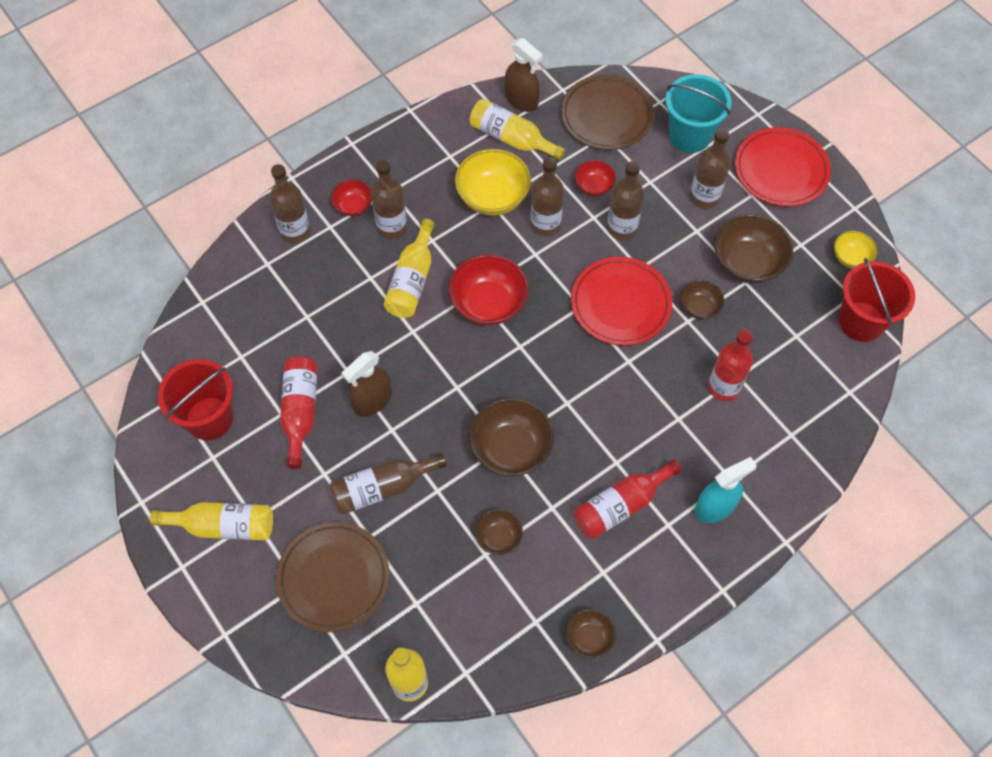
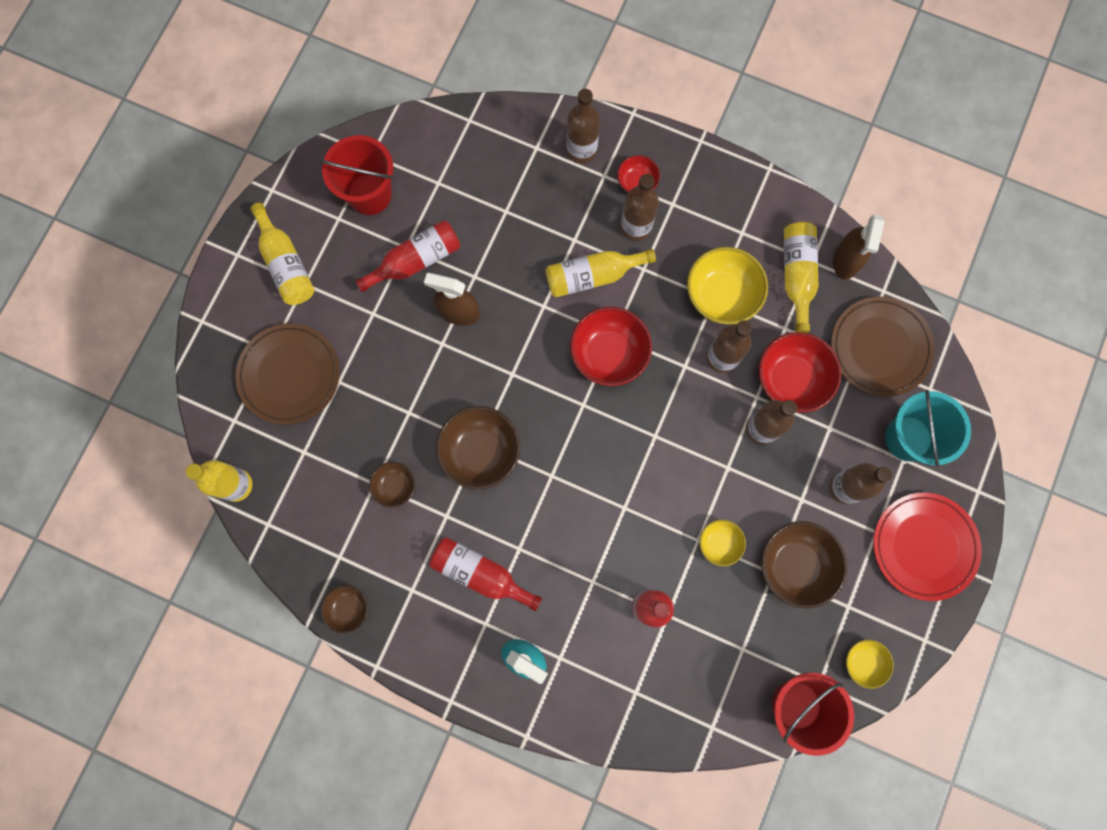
camera: 60 degrees right, 15 degrees up
(382, 488) = (386, 367): brown bottle -> none
(594, 186) = (791, 379): red bowl -> red bowl, size x1.81
(620, 303) = (679, 470): red plate -> none
(699, 307) = (719, 543): brown bowl -> yellow bowl

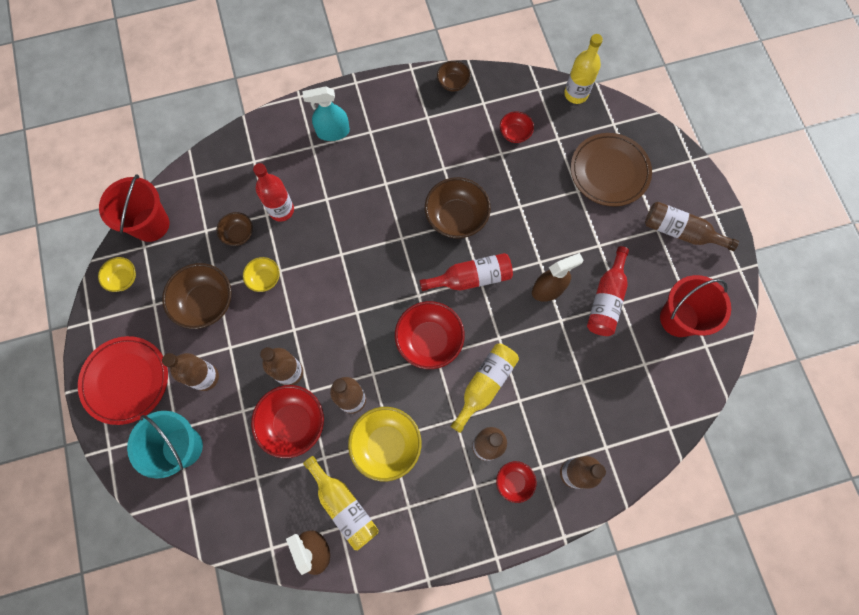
camera: 140 degrees right, 5 degrees down
(286, 264) = (680, 232): yellow bottle -> brown bottle
(340, 493) = (515, 133): none -> red bowl
(395, 486) = (488, 161): brown bowl -> brown bowl (238, 234)
(480, 574) = (396, 154): red bottle -> red bottle (471, 278)
(880, 348) = (245, 499): brown plate -> none

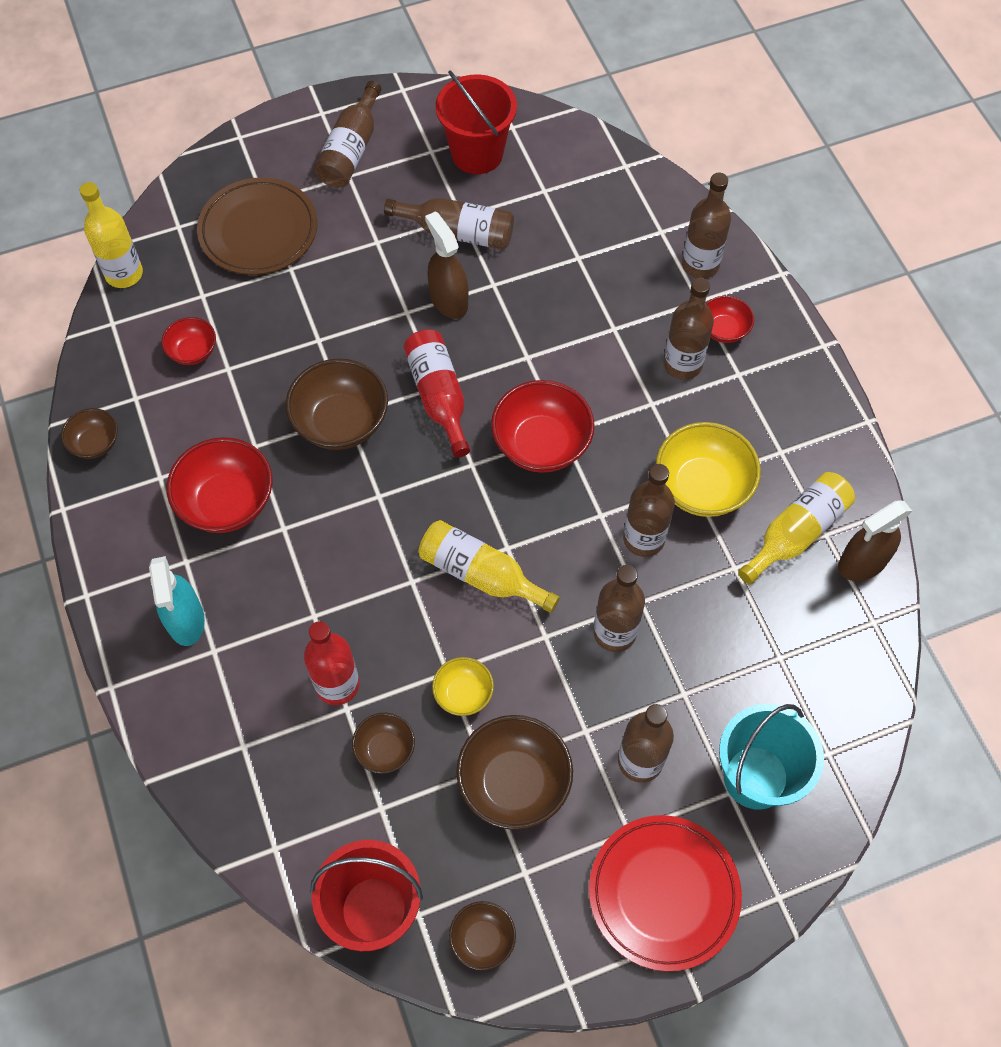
camera: 95 degrees left, 10 degrees down
(123, 279) = (482, 939): yellow bowl -> brown bowl
(293, 423) = (692, 616): red bowl -> red bowl (227, 502)
(485, 385) = (598, 370): yellow bottle -> yellow bottle (481, 574)
(606, 299) = (458, 232): red bottle -> brown bottle

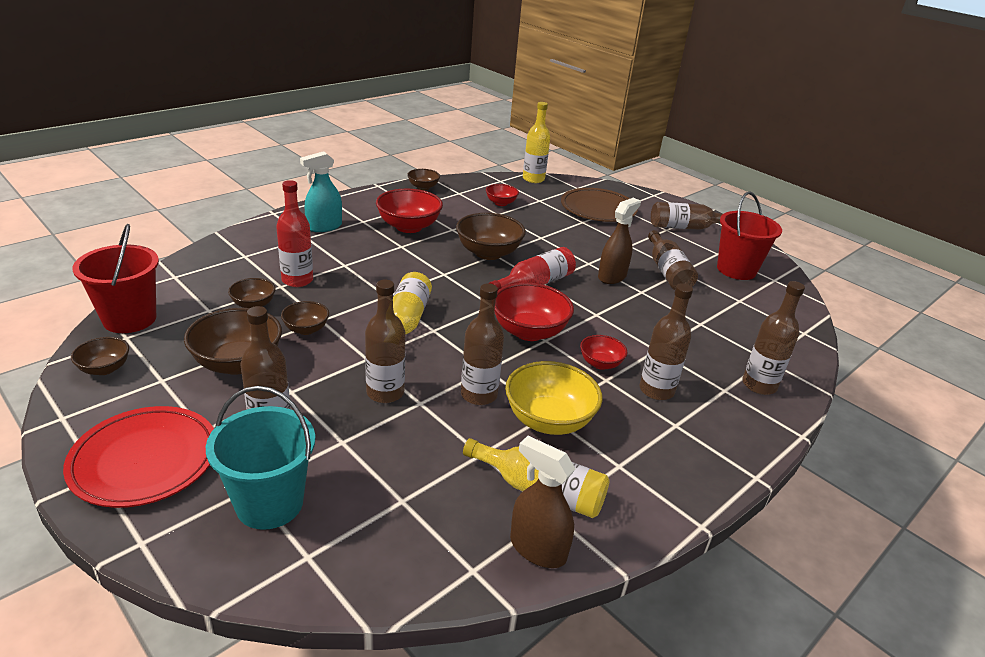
camera: 65 degrees right, 30 degrees down
(463, 694) = (306, 329): yellow bowl -> brown bowl
(724, 330) = (710, 409): red bowl -> red bowl (600, 363)

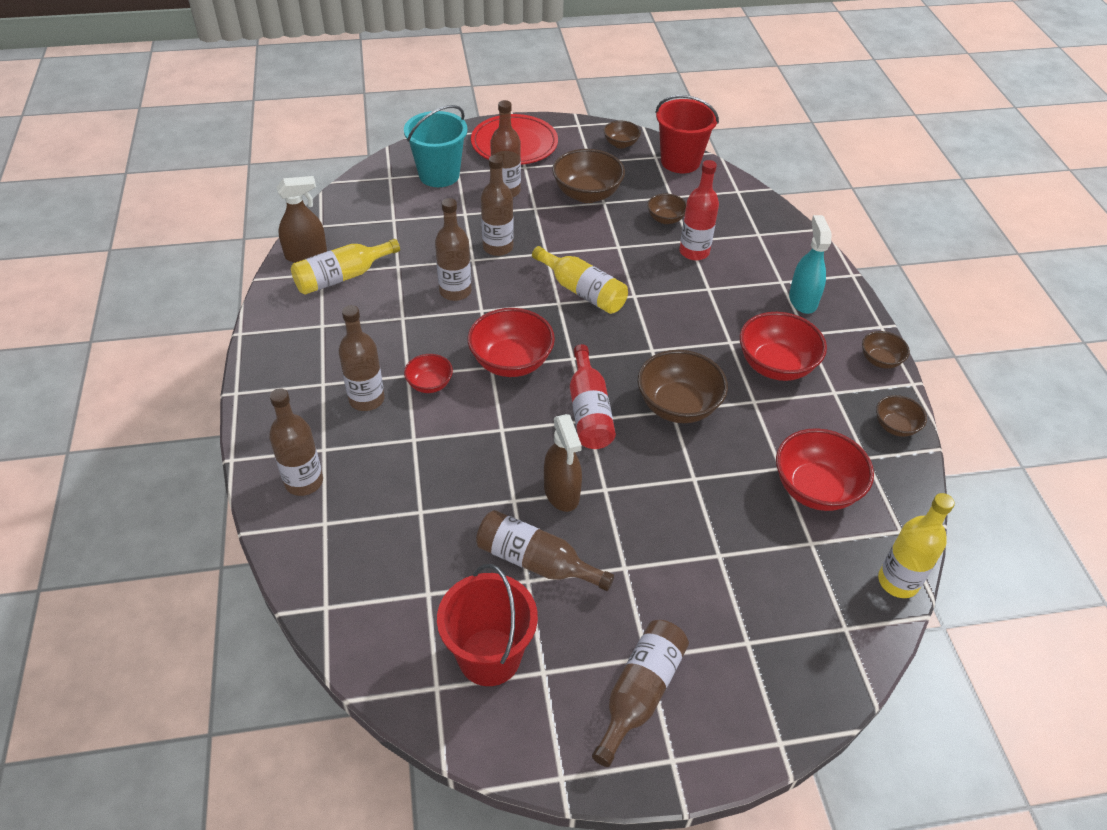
camera: 125 degrees right, 15 degrees up
(306, 329) = (609, 235): brown bowl -> brown bowl (880, 360)
(501, 203) = (815, 489): red bowl -> red bowl, size x1.81
(549, 420) = (396, 314): yellow bowl -> none
(598, 209) = (753, 605): brown plate -> none

